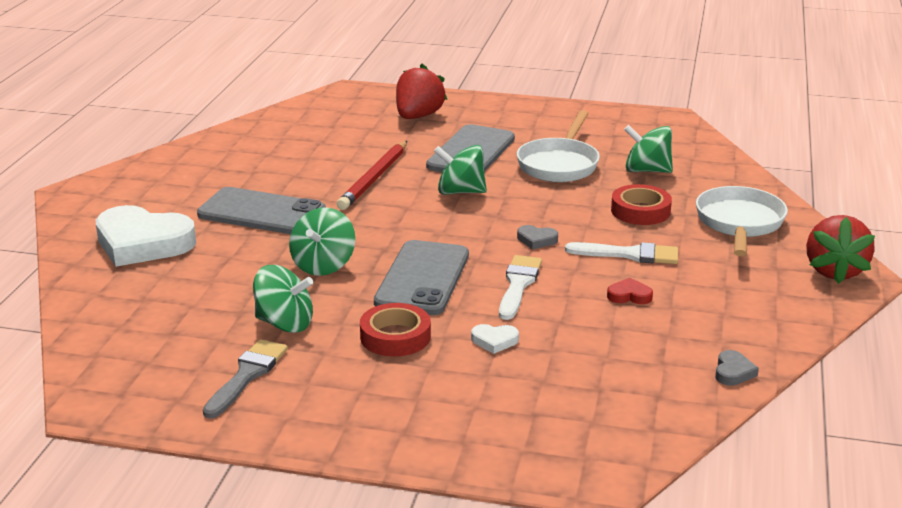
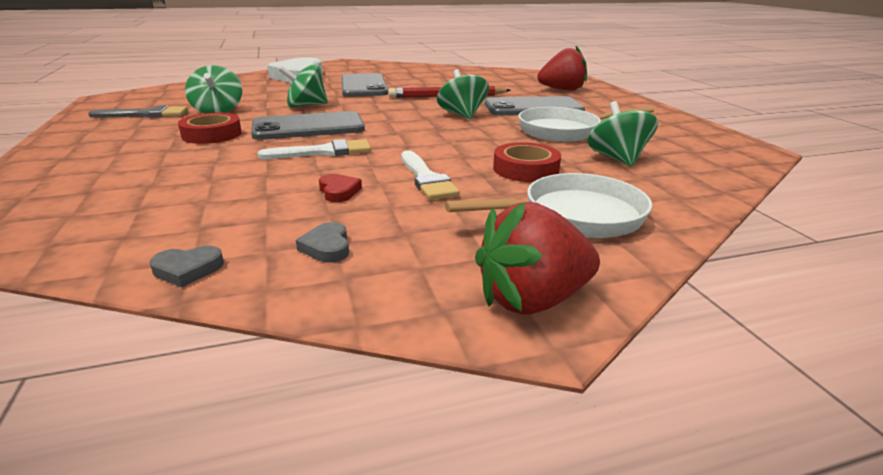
camera: 60 degrees right, 0 degrees up
(494, 341) = (218, 160): white heart -> none
(536, 240) = (412, 145): grey heart -> grey heart (327, 247)

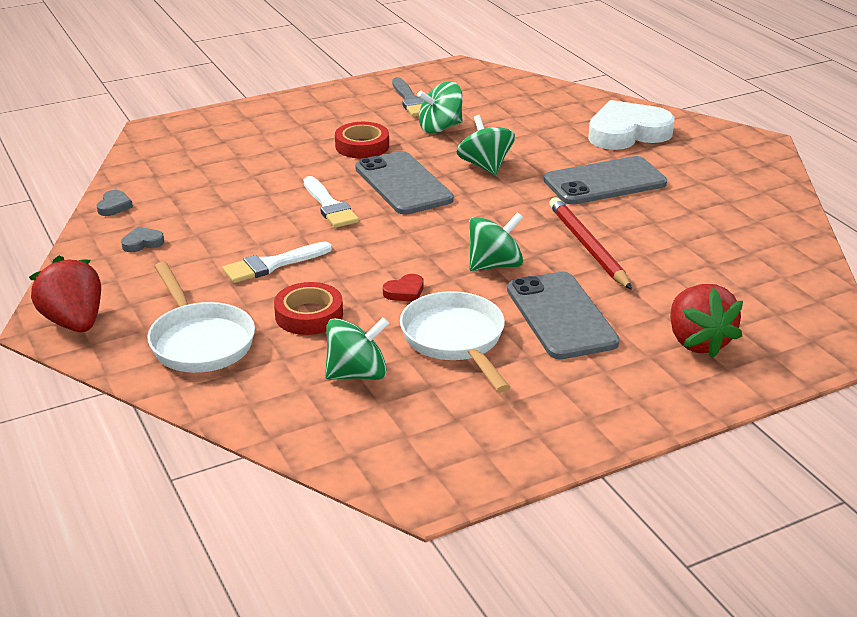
camera: 80 degrees right, 5 degrees up
(188, 269) = (114, 206): grey heart -> grey heart turned 150 degrees counterclockwise
(339, 191) = (237, 230): red heart -> red heart (405, 292)

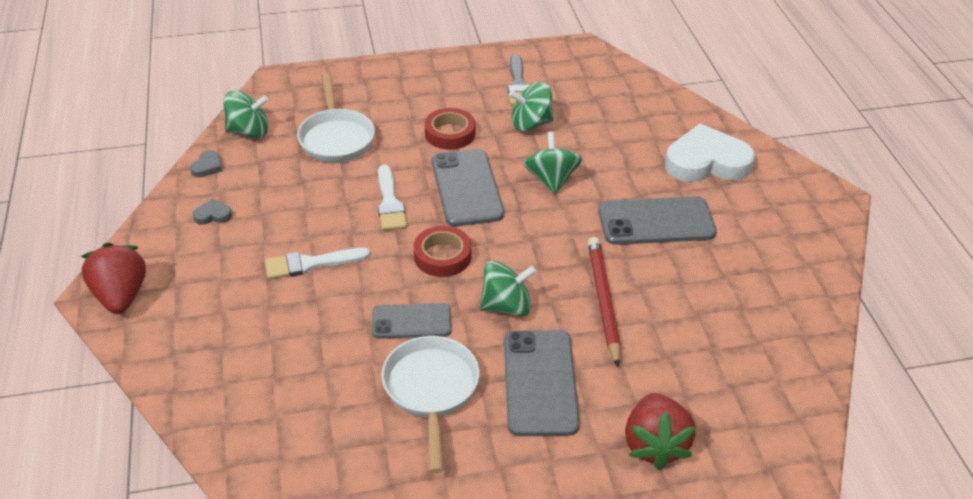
camera: 15 degrees right, 10 degrees up
(200, 341) = (213, 341): white pan -> white pan (336, 138)
(309, 315) = (316, 331): red tape -> red tape (442, 256)
(357, 374) = (328, 411): green spinning top -> green spinning top (249, 131)
(405, 292) = (411, 321): red heart -> grey phone

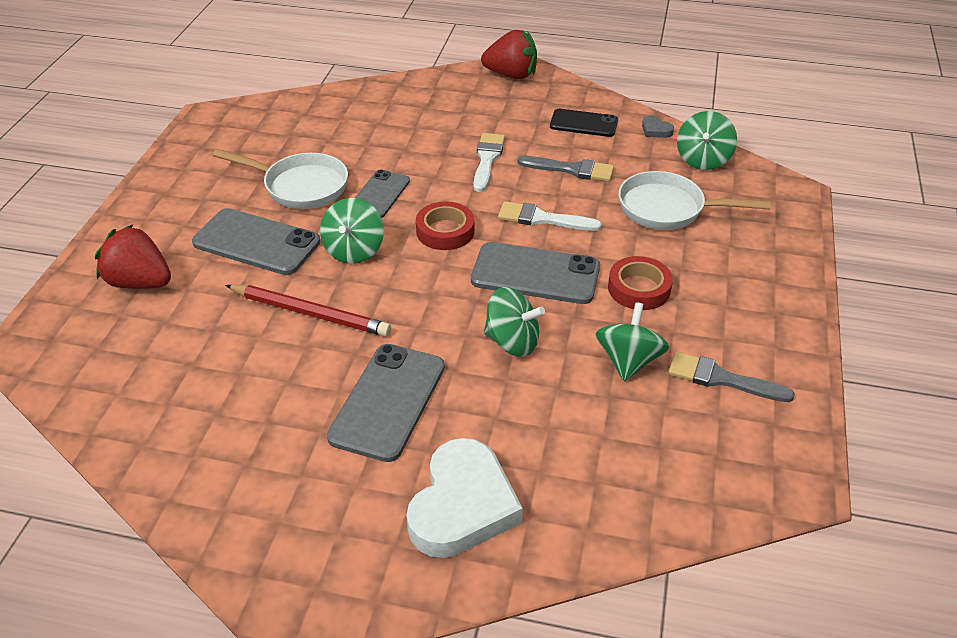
camera: 115 degrees right, 0 degrees up
(213, 215) = (583, 123): grey heart -> black phone
(302, 204) = (571, 169): none -> grey brush

